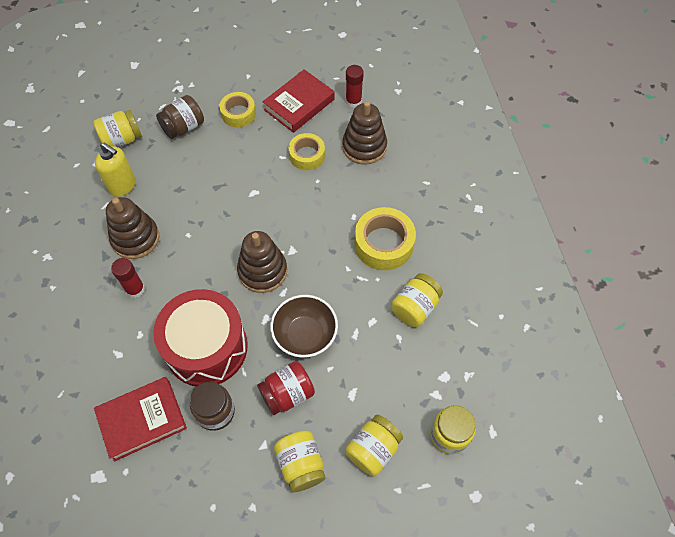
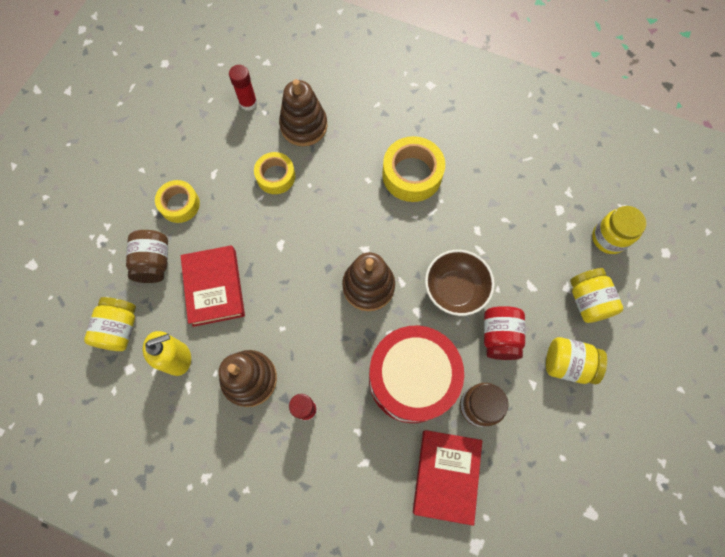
camera: 55 degrees left, 10 degrees up
(299, 104) = (214, 148): red book -> red book (214, 287)
(415, 307) = (486, 190): yellow jar -> none

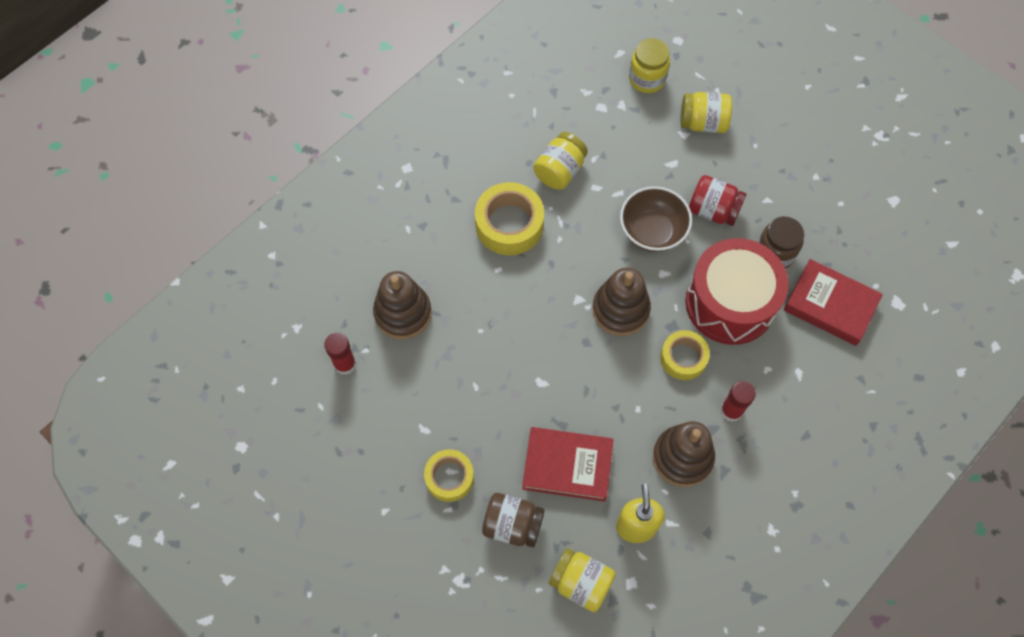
camera: 70 degrees left, 5 degrees down
(276, 176) = (455, 362): yellow tape -> yellow tape (683, 358)
(567, 364) = (757, 164): yellow jar -> yellow jar (559, 171)

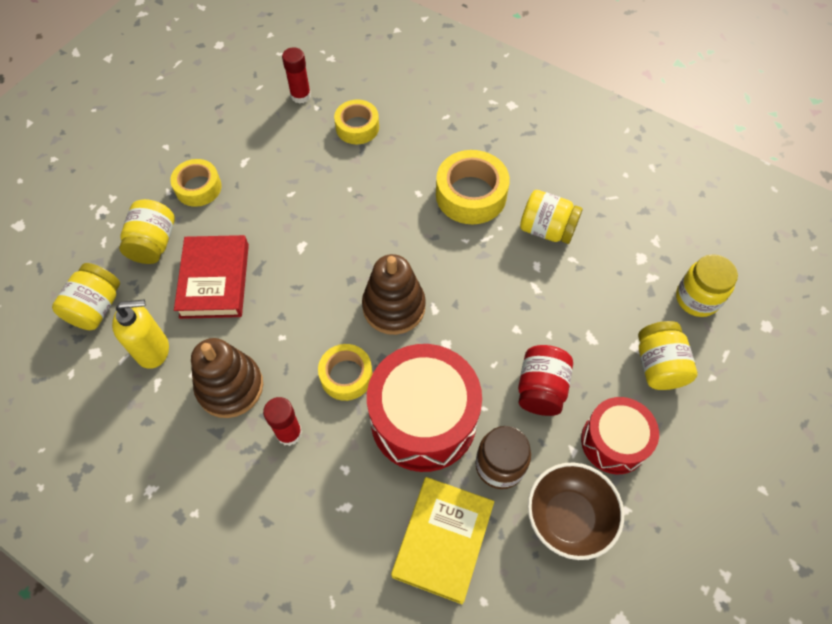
camera: 80 degrees right, 5 degrees down
(403, 313) = (357, 127): brown stacking toy -> yellow tape
(512, 525) = (154, 243): brown jar -> yellow jar
(652, 231) = (496, 327): brown bowl -> brown bowl (568, 517)
(763, 170) = (614, 442): none -> red drum
(830, 305) = (442, 540): red book -> yellow book

